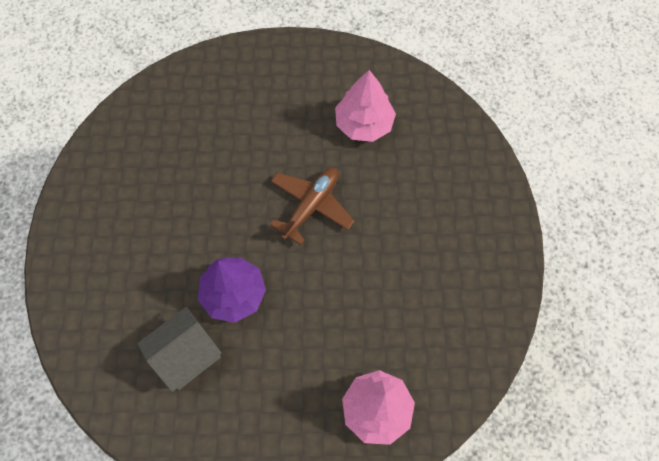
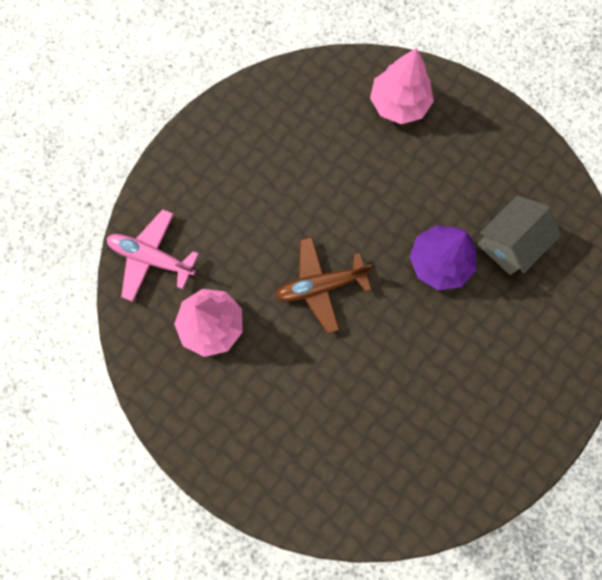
camera: 140 degrees left, 10 degrees up
(186, 355) = (509, 243): grey house -> grey house turned 45 degrees counterclockwise
(447, 133) = (152, 258): none -> pink plane

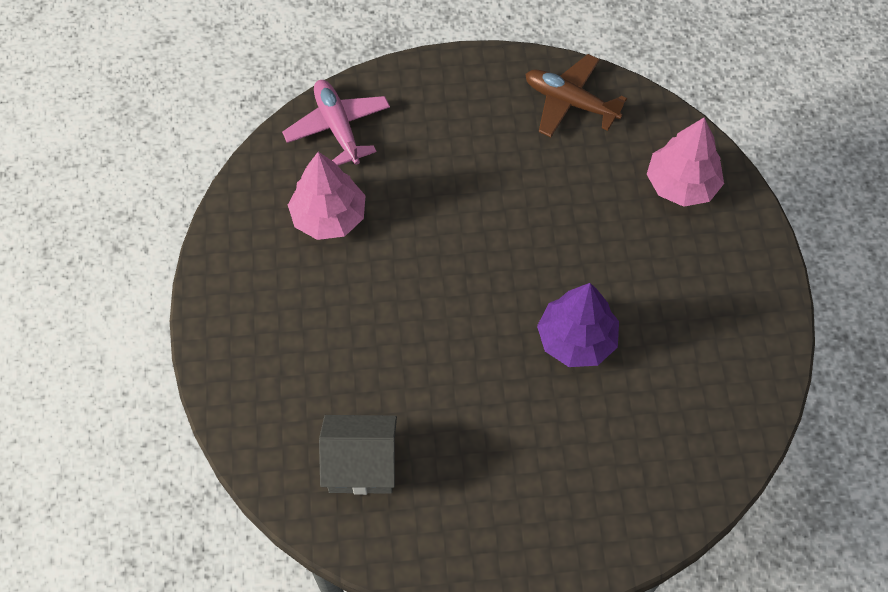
camera: 45 degrees right, 15 degrees down
(320, 286) = (450, 266): brown plane -> brown plane (570, 102)
(509, 243) = (659, 381): grey house -> grey house (361, 465)

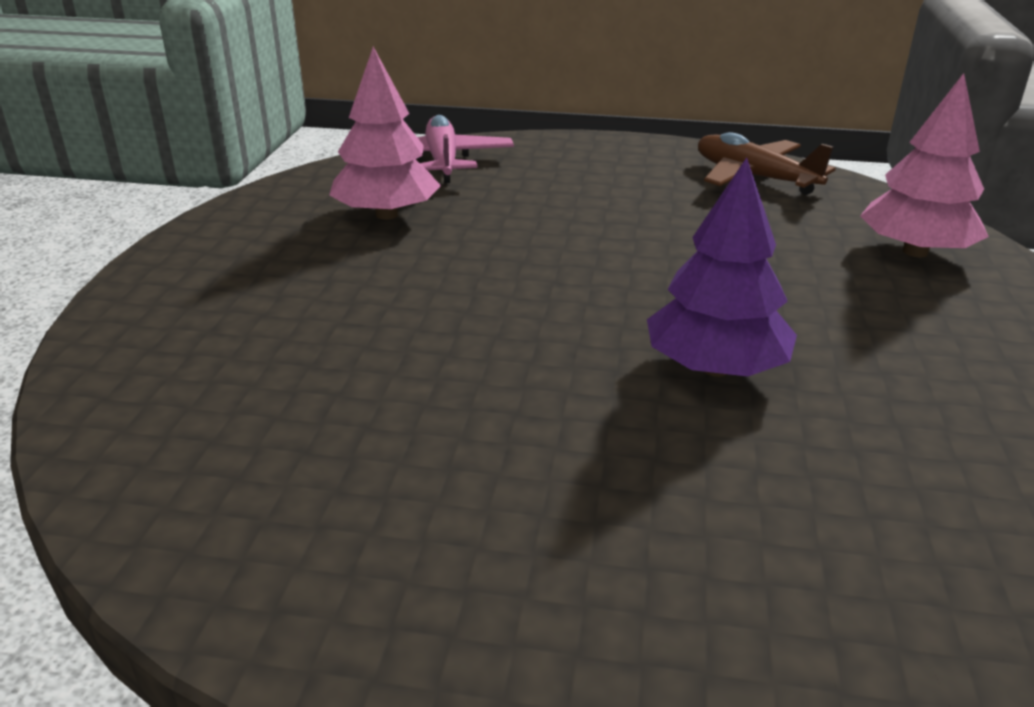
camera: 15 degrees right, 30 degrees down
(361, 465) = (258, 448): grey house -> none

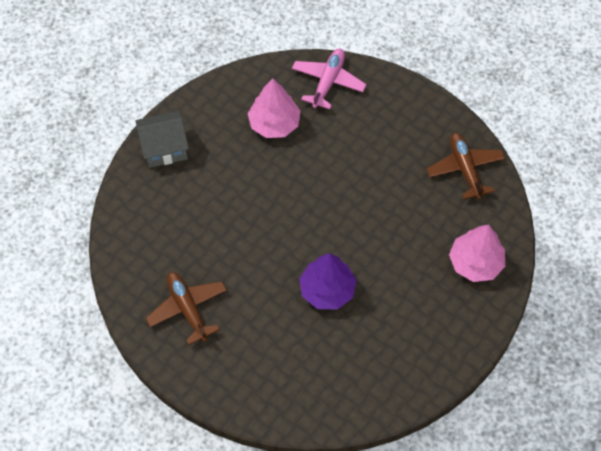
camera: 30 degrees right, 30 degrees up
(170, 294) = (164, 148): none -> grey house
(411, 524) = (187, 308): none -> brown plane

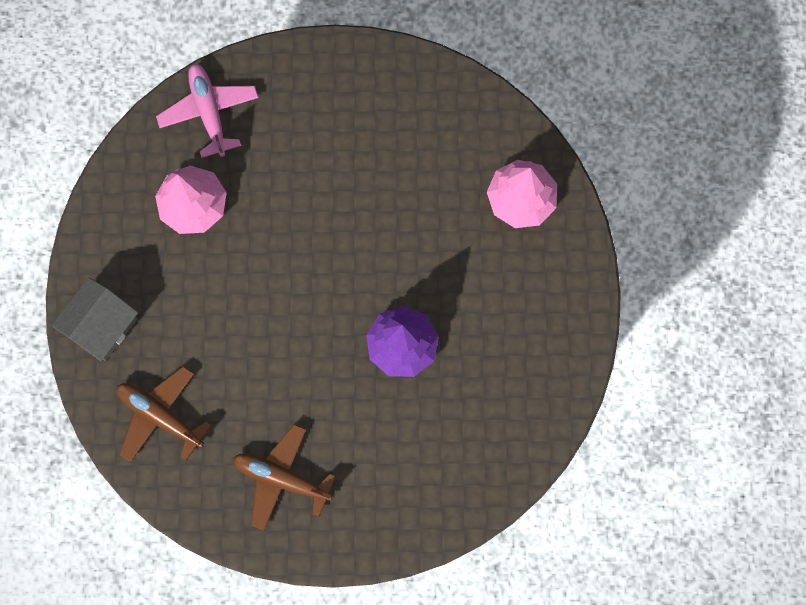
camera: 40 degrees left, 15 degrees up
(465, 169) = (430, 103): brown plane -> brown plane (160, 416)

